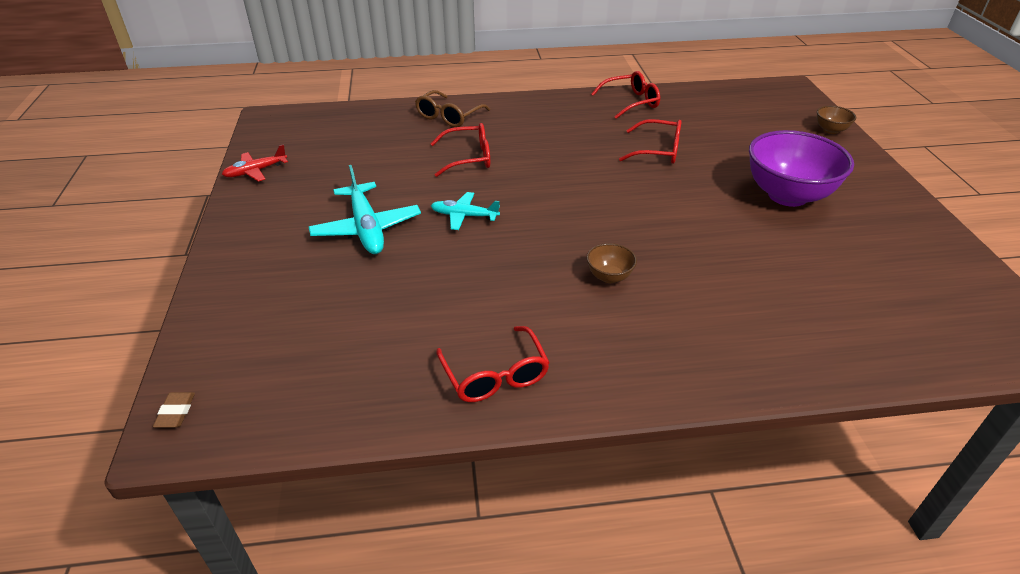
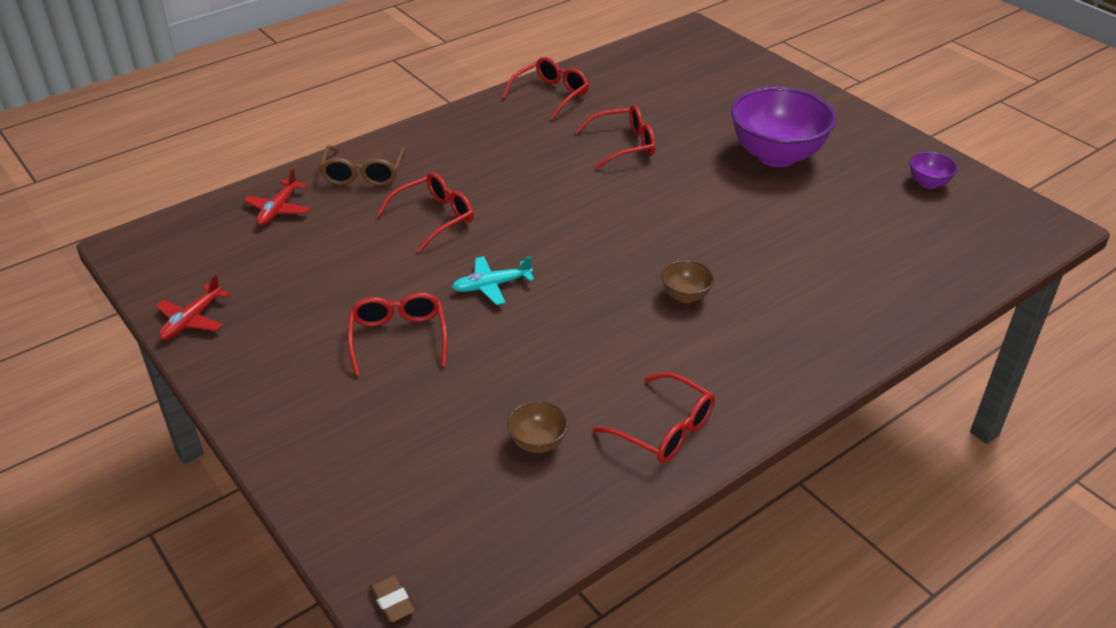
camera: 30 degrees left, 0 degrees up
(366, 228) = (398, 337): turquoise plane -> red glasses
(374, 122) = (278, 209): none -> red plane
(830, 130) = (765, 71): brown bowl -> brown bowl (538, 443)
(928, 262) = (928, 183): none -> purple bowl

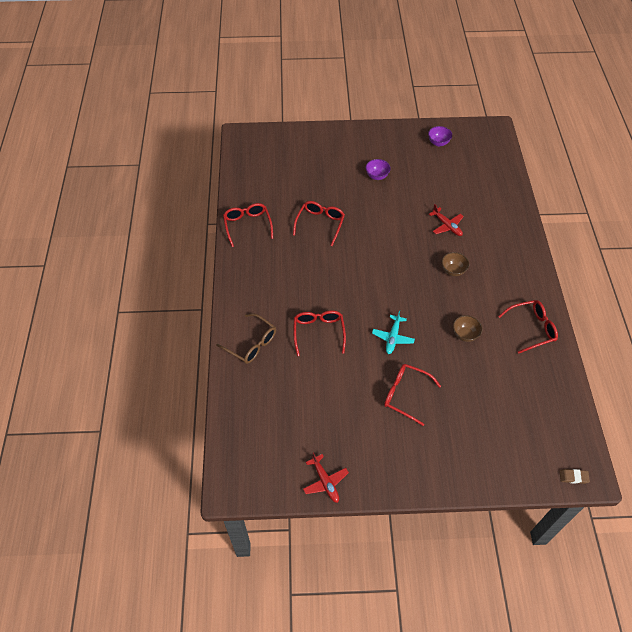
camera: 55 degrees left, 15 degrees up
(278, 209) = (253, 399): red plane -> red plane (447, 226)
(538, 443) = (512, 377): brown bowl -> brown bowl (465, 335)
(776, 156) = (377, 176): purple bowl -> purple bowl, size x0.44

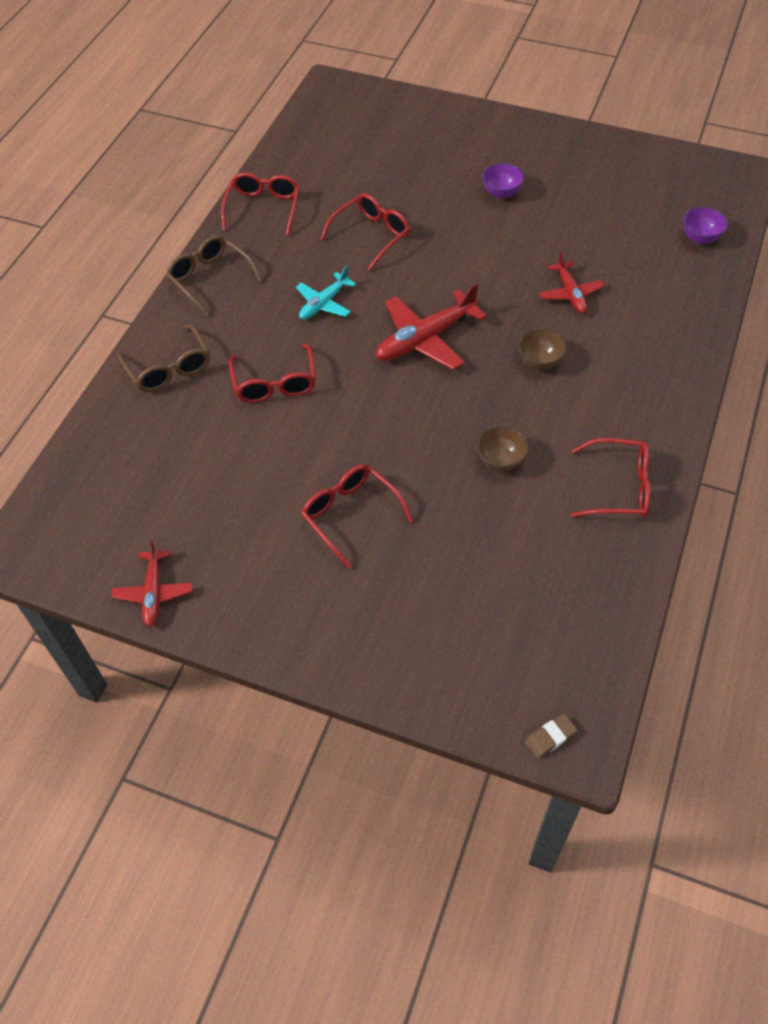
camera: 25 degrees right, 0 degrees up
(242, 280) = (210, 279): none -> brown glasses
(318, 332) = (275, 383): red glasses -> red glasses turned 150 degrees clockwise
(386, 277) = (425, 339): none -> red plane
(393, 337) = (382, 427): turquoise plane -> turquoise plane (324, 303)
(438, 143) = (631, 170): purple bowl -> purple bowl (700, 238)
(573, 477) = (550, 737): brown eraser -> brown eraser turned 60 degrees counterclockwise

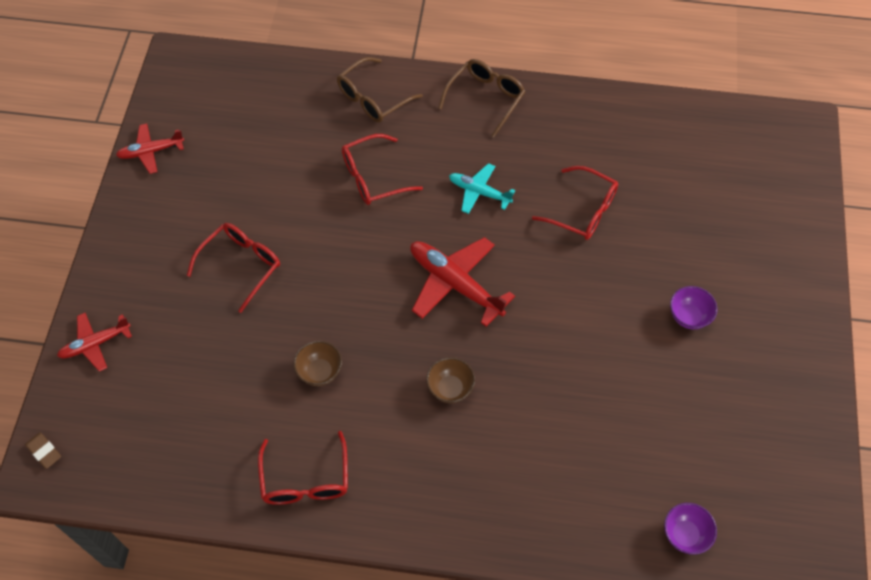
camera: 75 degrees right, 5 degrees up
(263, 208) = (592, 115): red glasses -> none
(570, 293) = (553, 405): red plane -> red plane (95, 344)

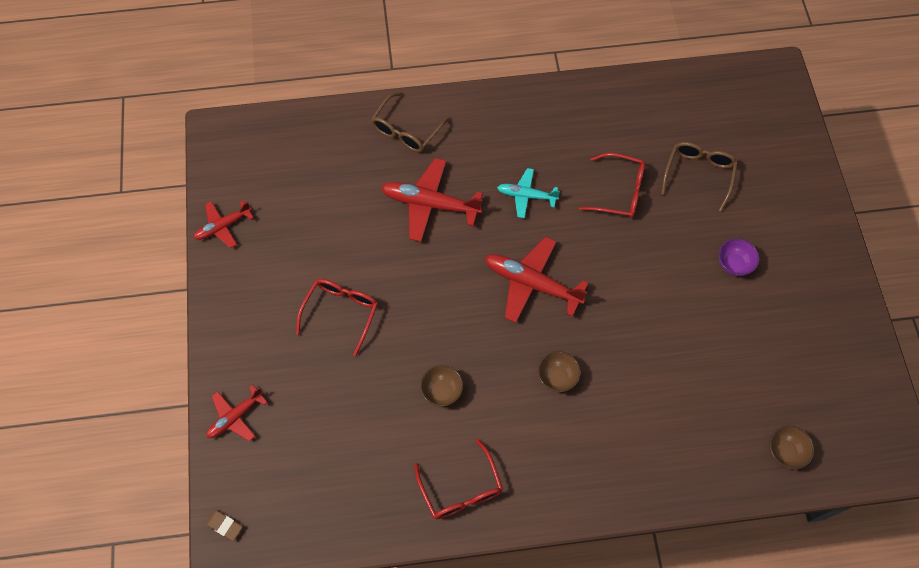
camera: 15 degrees left, 5 degrees up
(373, 177) = (430, 204): red glasses -> red plane
(486, 98) = (505, 108): brown glasses -> brown glasses (698, 174)
(685, 534) = (784, 451): purple bowl -> brown bowl

